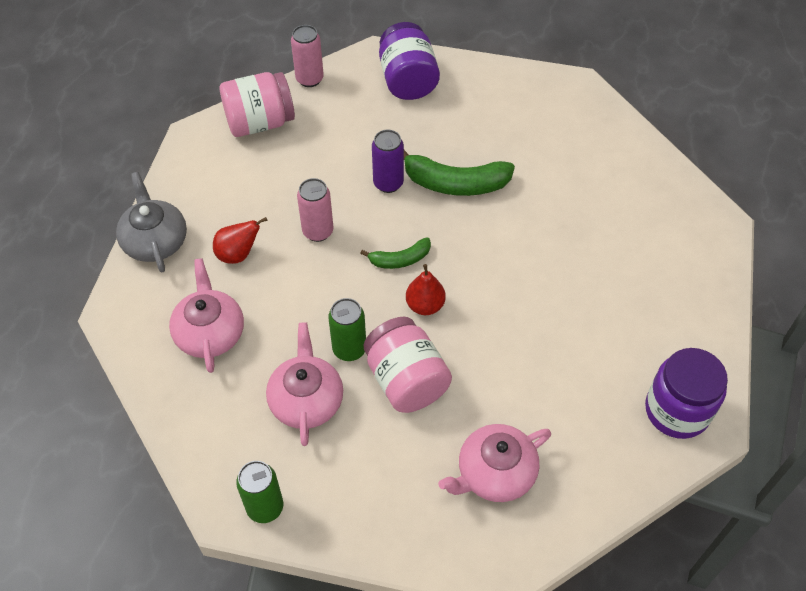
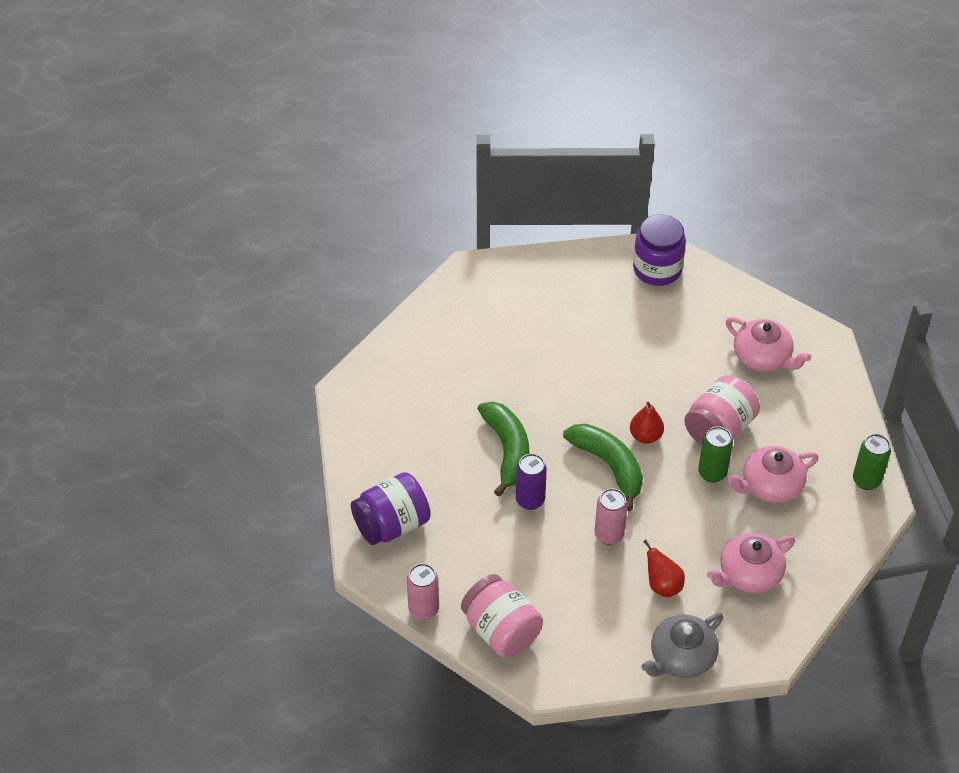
camera: 110 degrees left, 5 degrees down
(400, 259) = (609, 466): green banana -> green banana, size x1.77

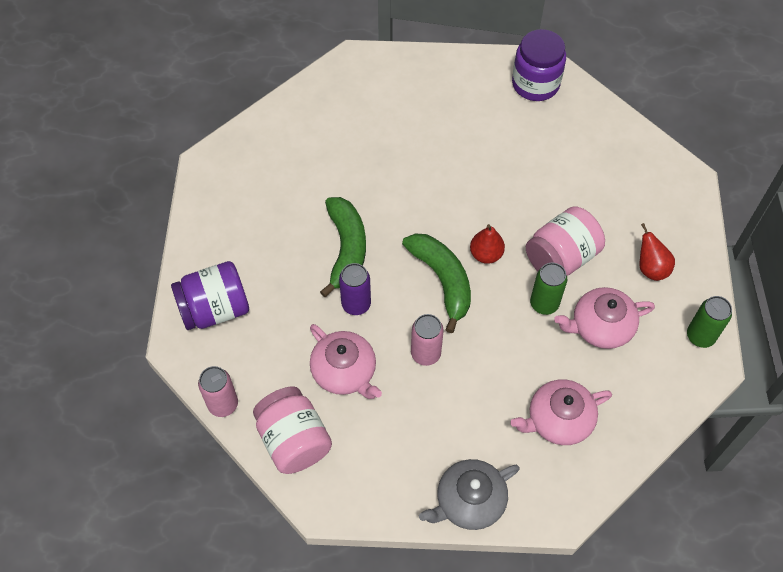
camera: 10 degrees right, 10 degrees up
(662, 585) = (467, 418): red pear -> red pear (651, 268)
(762, 357) = (621, 189): pink teapot -> pink teapot (345, 372)

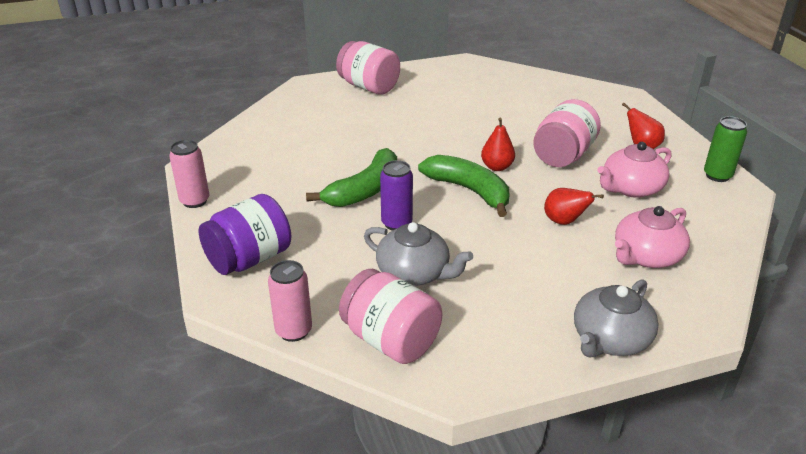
camera: 20 degrees left, 25 degrees down
(345, 372) = (414, 273): pink teapot -> grey teapot
(346, 249) = (365, 190): green banana -> green banana turned 60 degrees clockwise
(416, 82) = (369, 87): none -> pink jar
(425, 354) = (487, 241): pink can -> pink can (195, 201)
(509, 351) = (564, 221): none -> red pear
(535, 84) = (468, 71): purple jar -> none
(544, 304) = (571, 185): green can -> none

